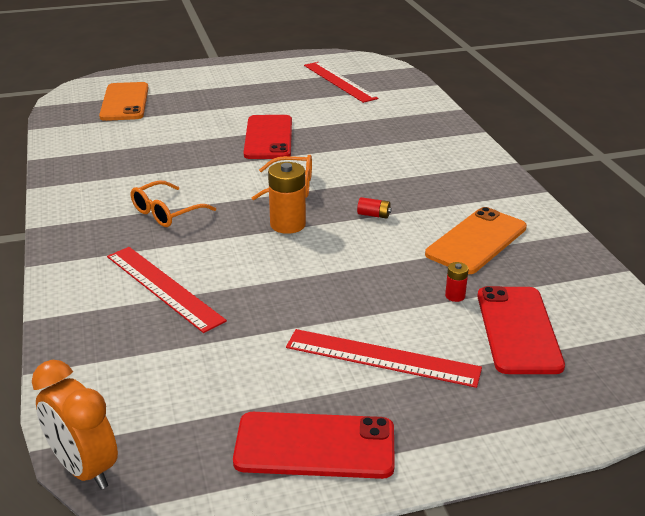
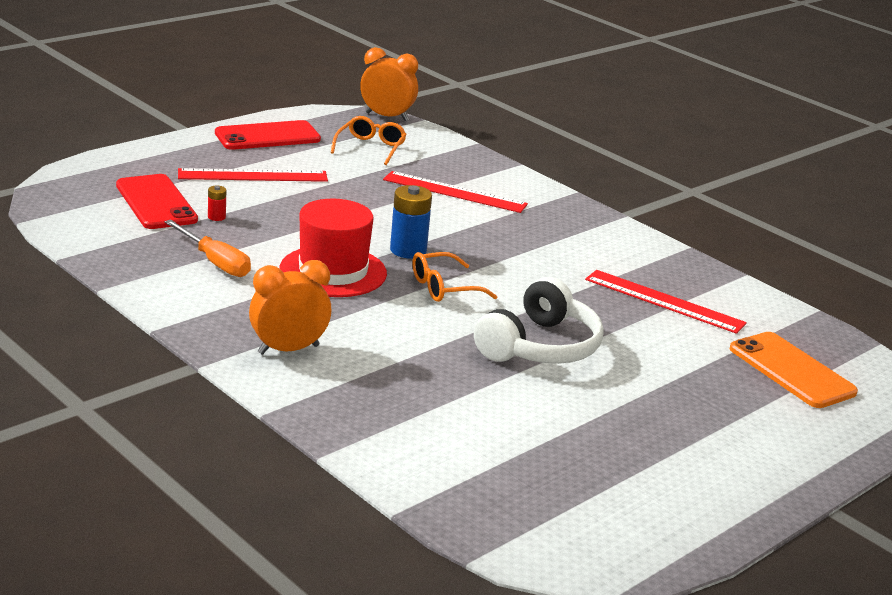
camera: 150 degrees right, 5 degrees down
(167, 212) = (531, 244): orange glasses -> orange glasses (370, 148)
(268, 138) = (540, 346): red phone -> white headphones
(288, 224) = (408, 250): orange battery -> blue battery
(339, 81) = (559, 482): red ruler -> red ruler (664, 301)
(373, 215) = (333, 271): red battery -> red hat
(449, 162) = (288, 349): none -> orange clock
(476, 241) = (215, 262): orange phone -> orange screwdriver

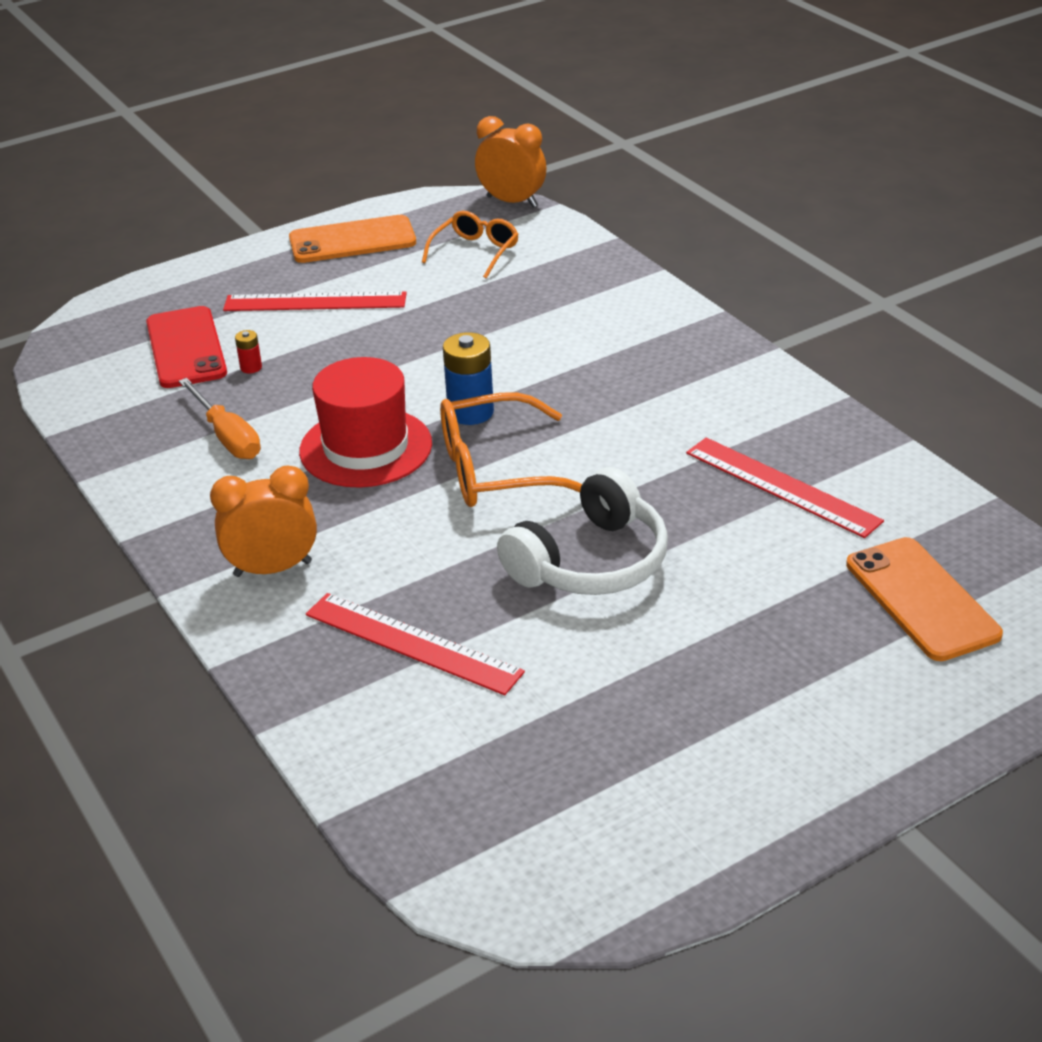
camera: 15 degrees right, 10 degrees up
(267, 136) = (352, 240): red phone -> orange phone
(444, 288) = (498, 470): orange glasses -> orange glasses, size x1.58
(454, 192) = (560, 318): red ruler -> red ruler (412, 643)

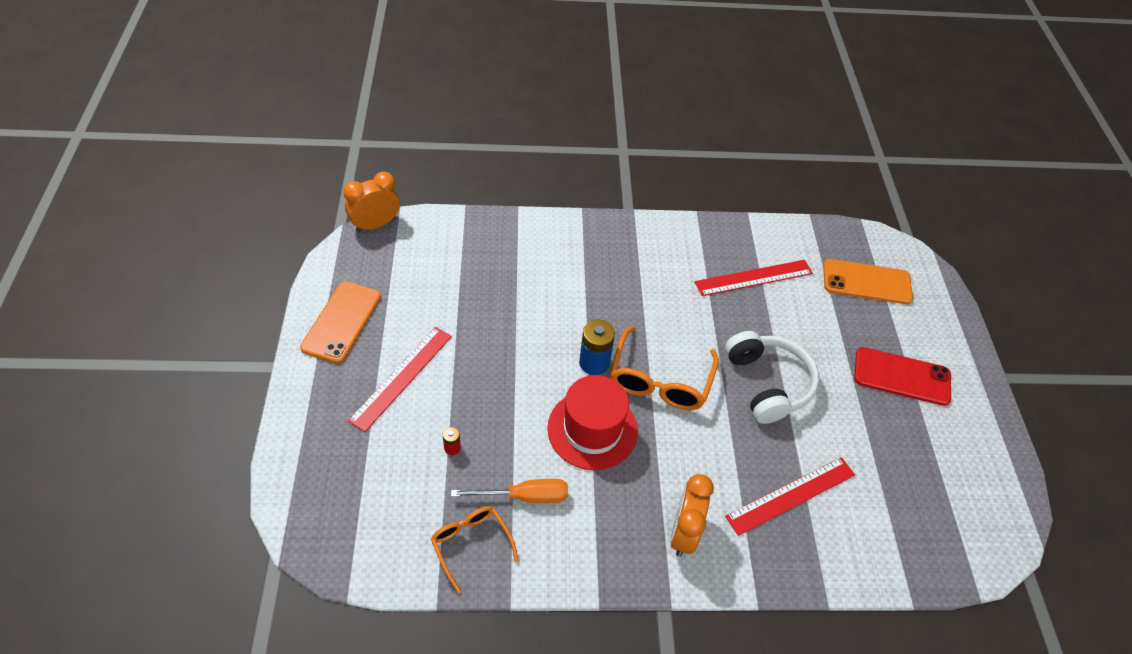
camera: 65 degrees left, 15 degrees up
(186, 348) = (394, 474): red phone -> red phone (902, 377)
(475, 252) = (419, 272): orange glasses -> orange glasses (471, 545)

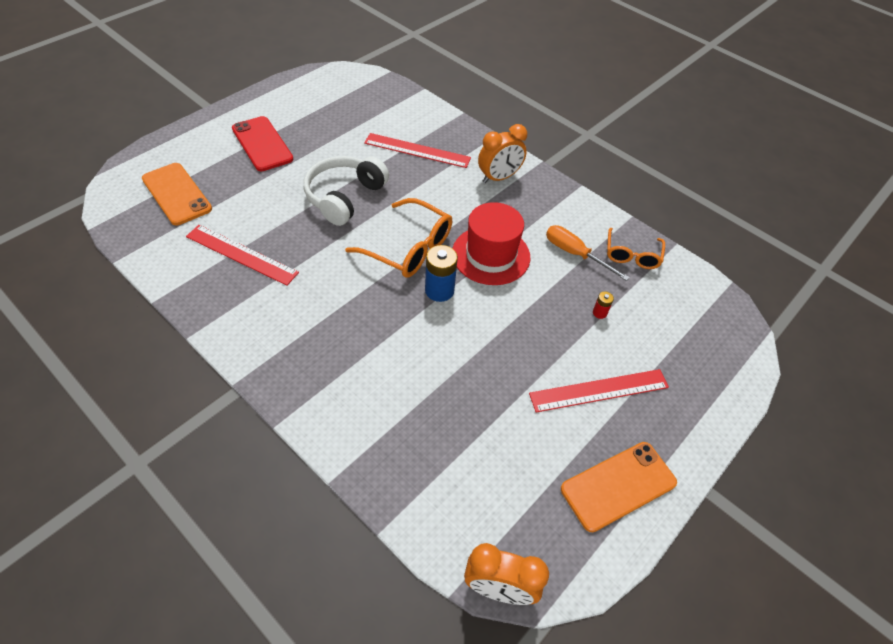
camera: 135 degrees left, 0 degrees up
(660, 379) = (408, 248): orange glasses -> orange glasses turned 60 degrees clockwise

